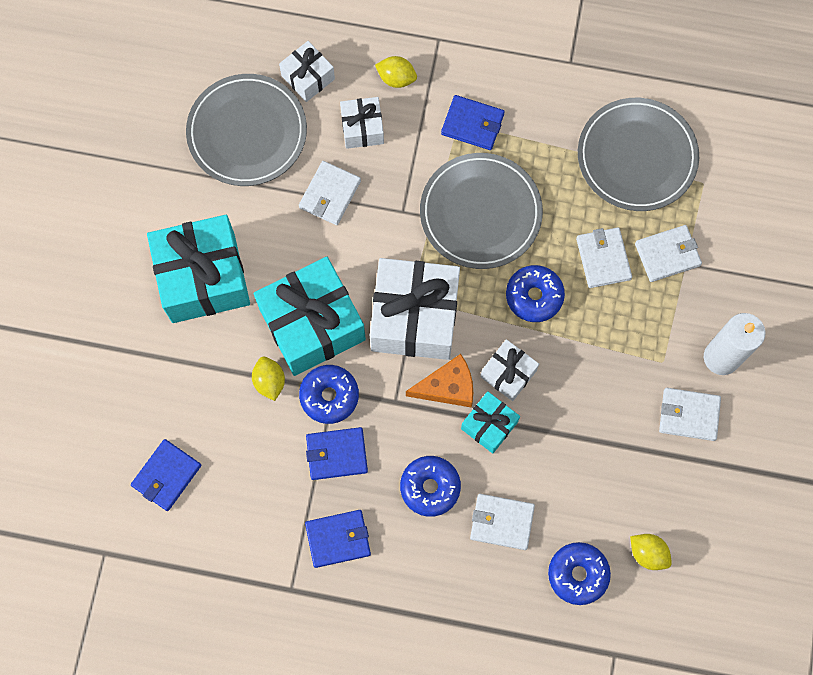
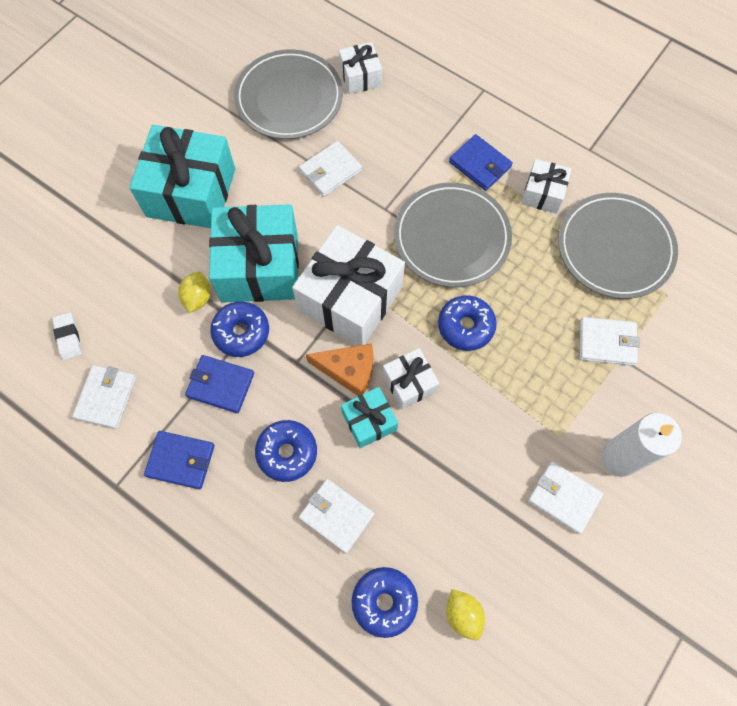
camera: 25 degrees right, 5 degrees down
(167, 475) = (68, 337): blue wallet -> white eraser
(362, 128) = (384, 131): white gift -> white gift (542, 194)
(396, 78) = (433, 105): yellow lemon -> none
(603, 259) = (544, 321): white wallet -> white wallet (106, 397)

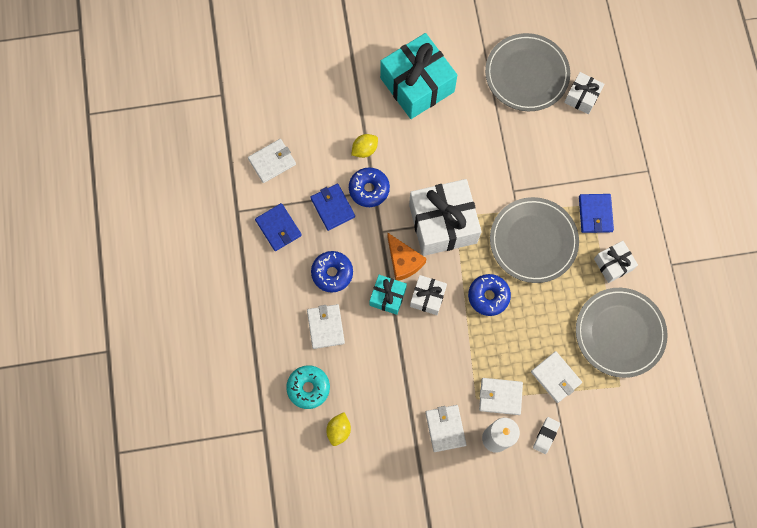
camera: 45 degrees right, 5 degrees up
(68, 337) = (282, 112): white eraser -> white eraser (546, 435)
(259, 267) = (412, 161): turquoise gift -> none
(330, 171) = (505, 141): white wallet -> white wallet (500, 396)
(384, 602) = (308, 388): blue donut -> turquoise donut

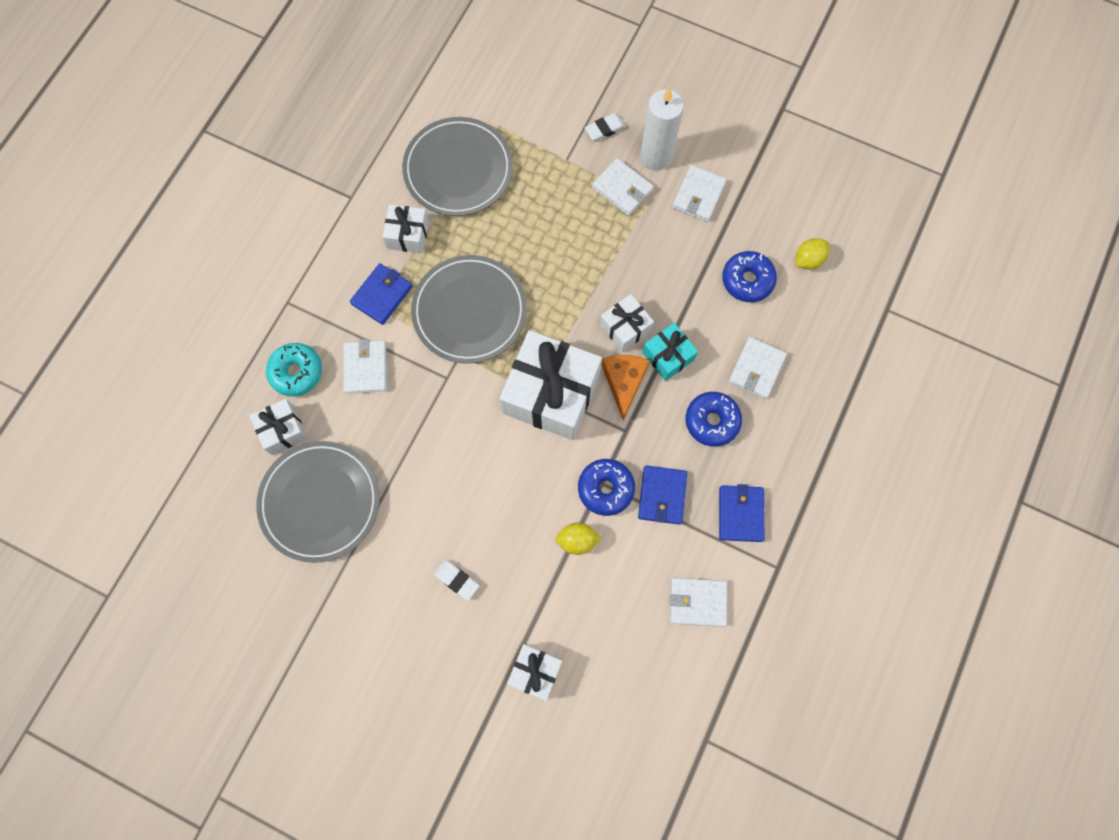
camera: 145 degrees left, 0 degrees up
(308, 388) = (814, 320): turquoise donut -> turquoise donut (296, 372)
(338, 68) = (535, 671): none -> white gift
(417, 85) = (456, 580): turquoise gift -> white eraser
(488, 296) = (561, 287): blue donut -> blue donut (747, 280)
(556, 377) = (554, 171): white wallet -> white wallet (366, 368)

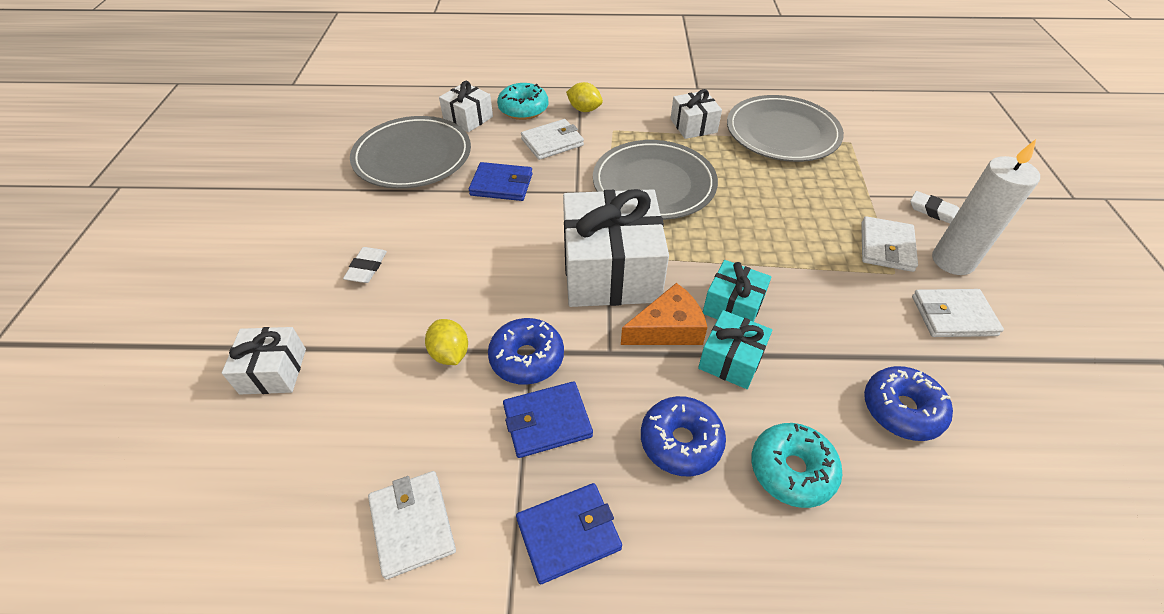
camera: 65 degrees right, 25 degrees down
(382, 295) = (626, 129): blue wallet -> blue wallet (501, 184)
(625, 328) = (733, 306): white gift -> turquoise gift
(756, 369) = (792, 470): white wallet -> turquoise donut
(808, 260) = (1003, 477): yellow lemon -> yellow lemon (584, 109)

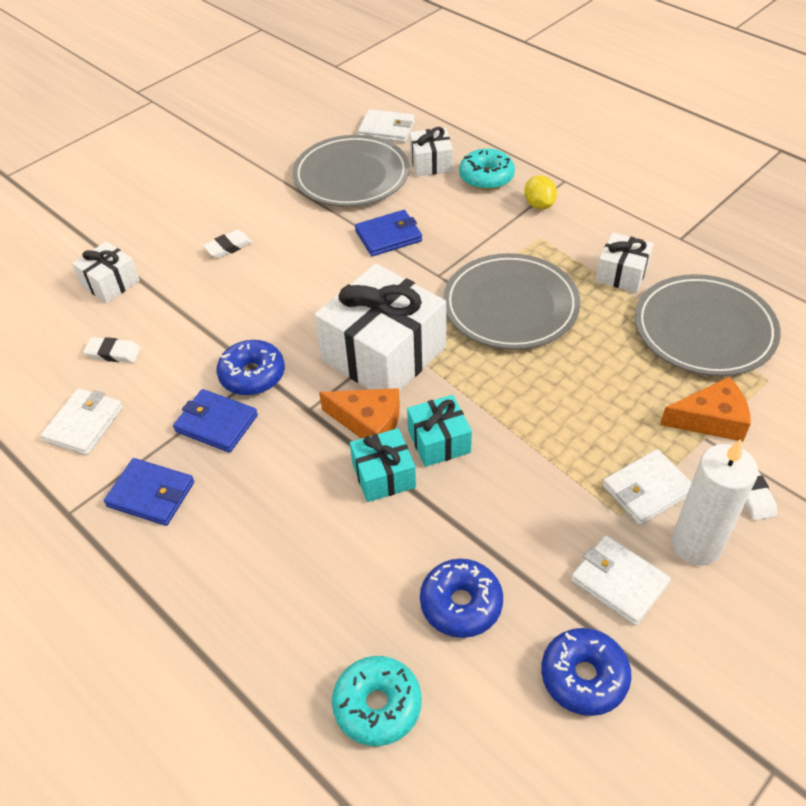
camera: 45 degrees right, 0 degrees up
(360, 433) = (113, 353): none -> white eraser
(450, 354) = (212, 339): yellow lemon -> none
(501, 184) = (388, 236): blue wallet -> blue wallet turned 75 degrees counterclockwise
(552, 142) = (472, 221): white wallet -> white wallet (386, 129)
(680, 442) = (278, 498): blue donut -> blue donut (584, 677)
(792, 470) = (324, 572): turquoise donut -> turquoise donut (377, 705)
(857, 182) = (710, 419): none -> orange cheese

